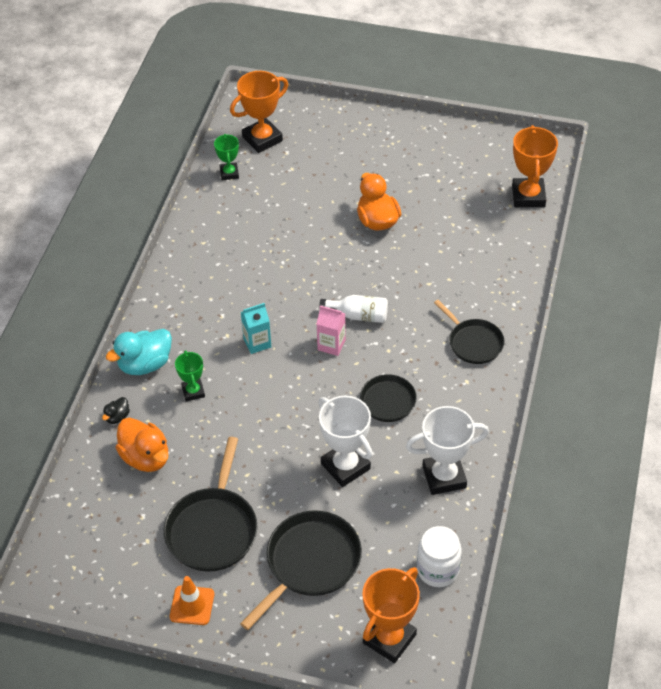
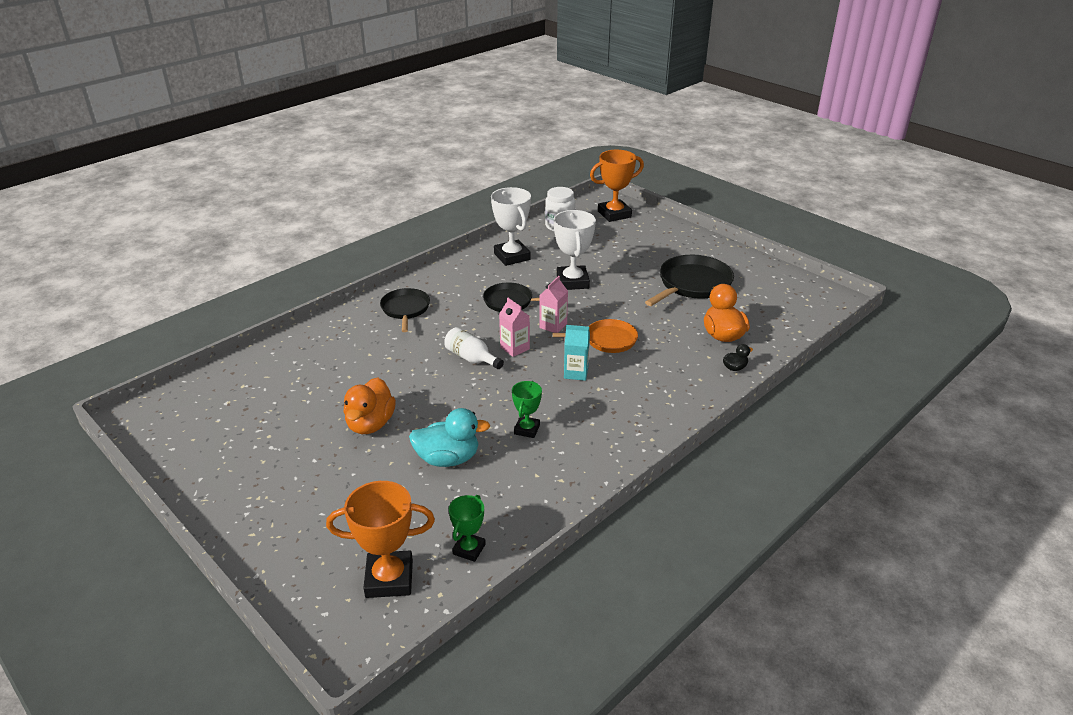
camera: 150 degrees left, 15 degrees down
(145, 364) = (689, 395): turquoise duck -> turquoise duck (448, 459)
(192, 605) = (728, 259): orange traffic cone -> none
(193, 391) = (657, 361): green trophy -> green trophy (527, 429)
(254, 396) = (607, 340): none -> orange pan
(310, 563) = (636, 251): black pan -> none
(318, 390) = (553, 326): none -> pink carton
(444, 477) = (512, 256): white trophy -> white trophy turned 45 degrees clockwise
(528, 196) = (217, 386): orange trophy -> none

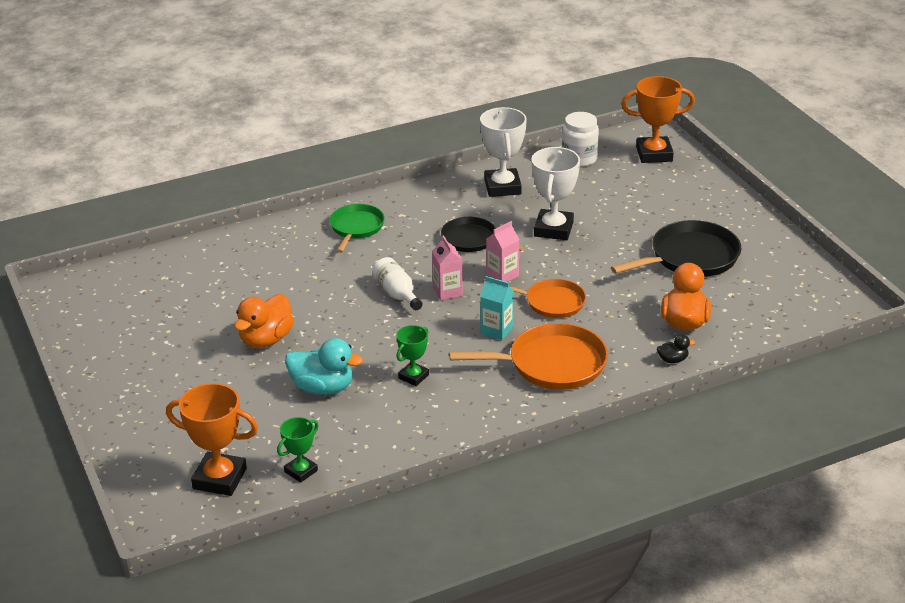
camera: 20 degrees right, 0 degrees up
(405, 309) = (356, 227): black pan -> green pan
(640, 392) = (552, 364): none -> orange pan

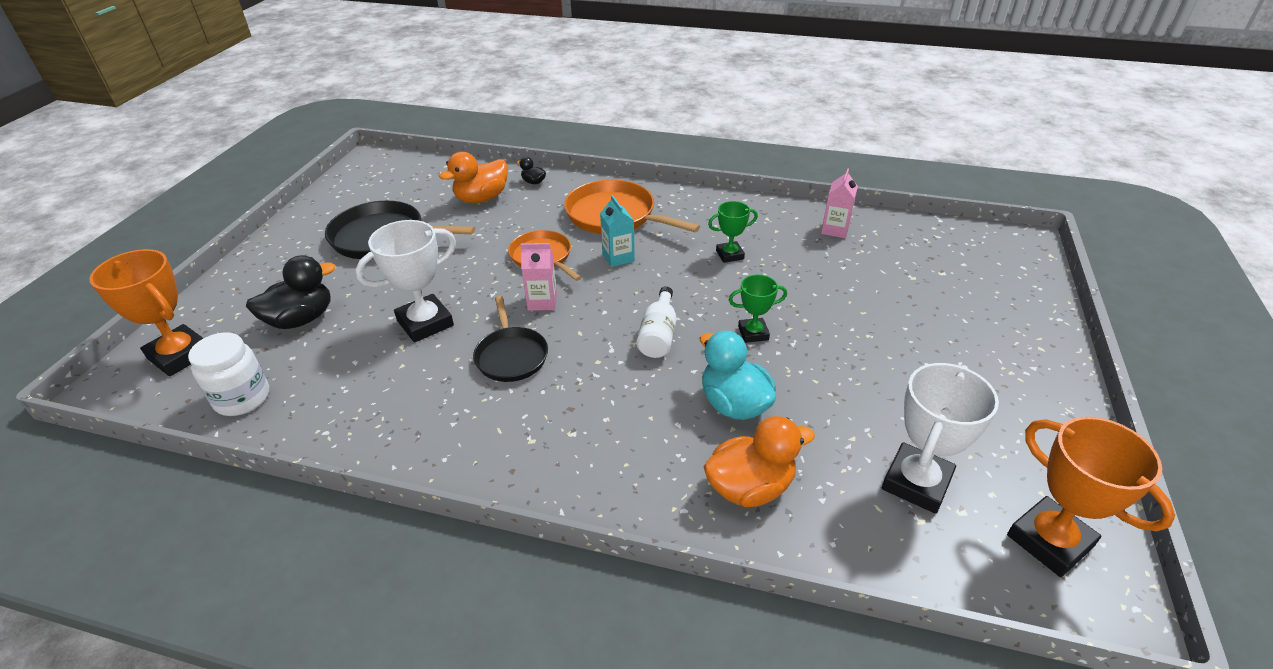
camera: 140 degrees left, 5 degrees up
(219, 478) = (957, 253): orange trophy -> orange trophy (1049, 541)
(266, 339) = (837, 354): orange duck -> orange duck (750, 487)
(301, 471) = (884, 231): green trophy -> green trophy (753, 333)
(323, 388) = (816, 281): turquoise duck -> turquoise duck (734, 404)
(356, 227) = (603, 452): green pan -> none
(447, 292) = (610, 312): pink carton -> pink carton (835, 230)
(502, 187) = (376, 409): white trophy -> white trophy (916, 482)
(630, 195) = (301, 319): none -> black duck

